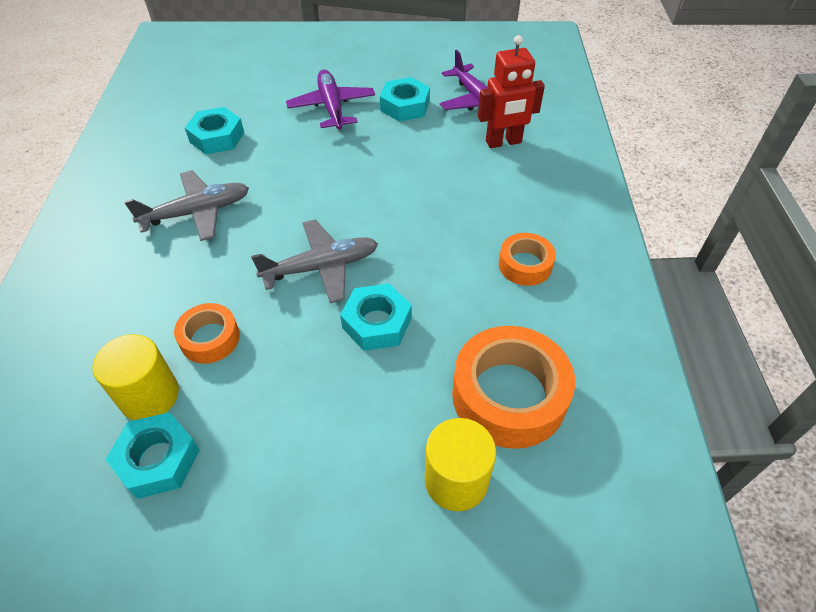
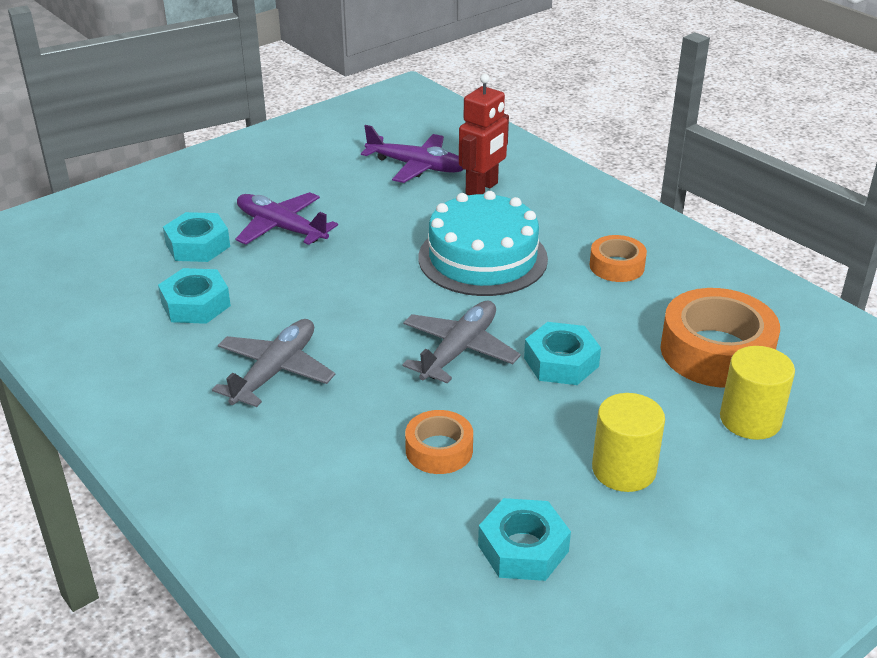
camera: 40 degrees left, 15 degrees down
(149, 396) = (448, 516): yellow cylinder -> yellow cylinder (623, 469)
(405, 106) = (353, 198): turquoise nut -> turquoise nut (198, 245)
(431, 201) = (482, 258): none -> turquoise cake

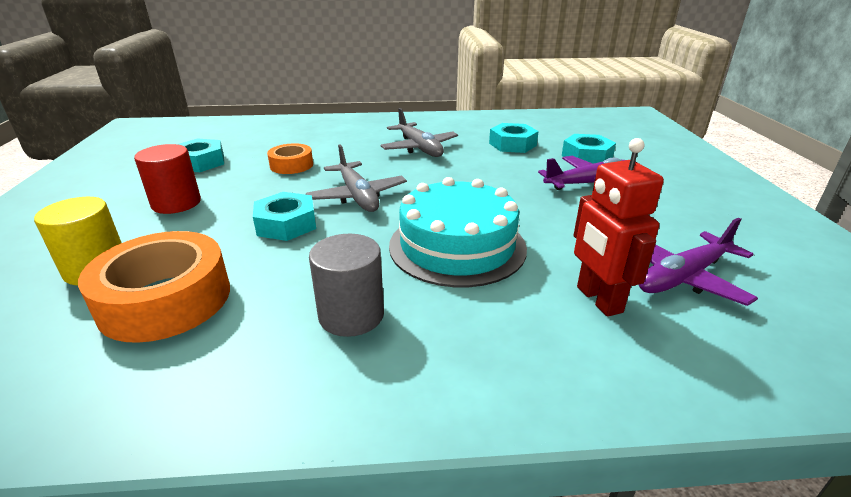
camera: 125 degrees right, 5 degrees down
(617, 266) = (351, 315): orange tape -> grey cylinder
(623, 469) = (176, 203): yellow cylinder -> red cylinder

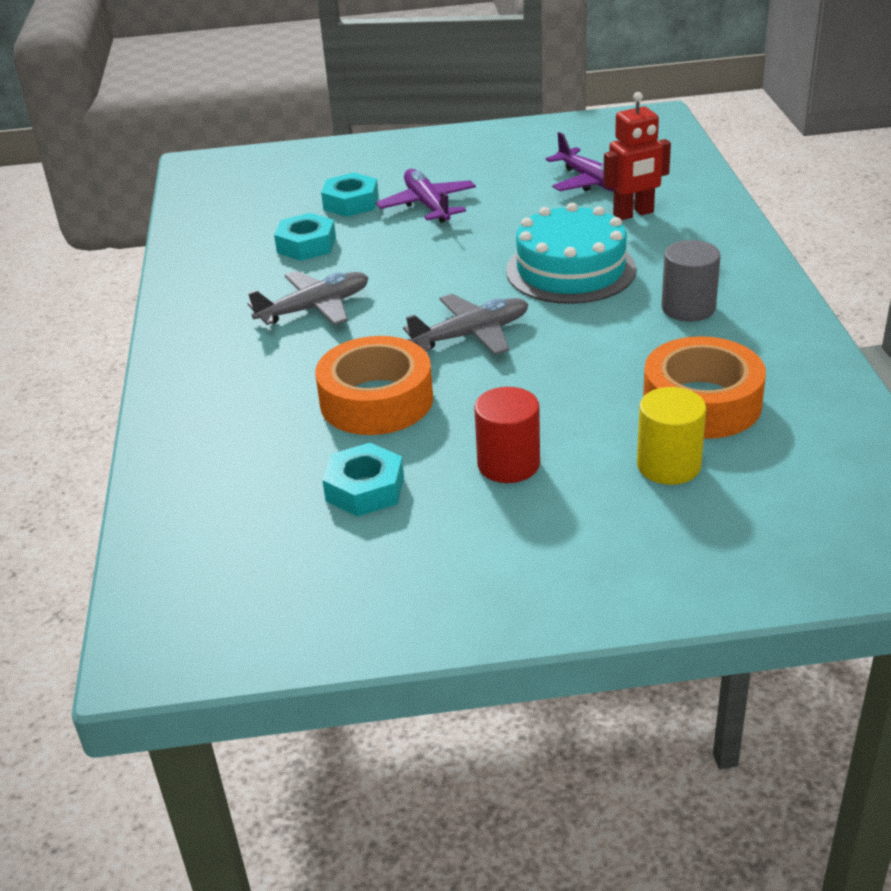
camera: 90 degrees left, 5 degrees up
(286, 224) = (547, 368): turquoise nut -> none
(291, 165) = (376, 400): orange tape -> orange tape, size x1.82

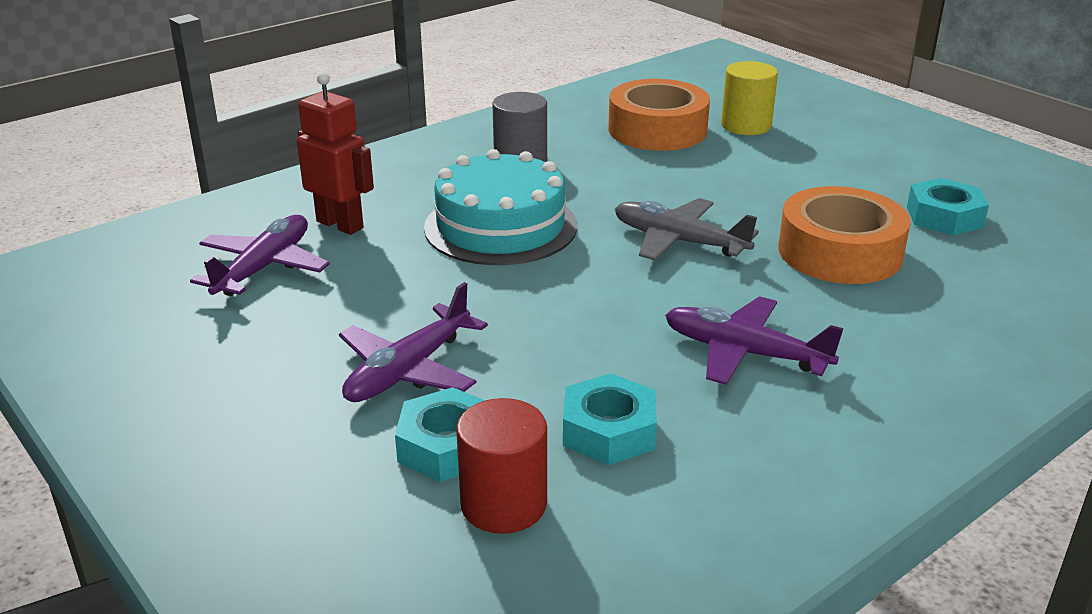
camera: 125 degrees left, 5 degrees down
(314, 308) = (745, 353): grey plane -> purple plane
(508, 464) = (828, 174): red cylinder -> red cylinder (503, 504)

